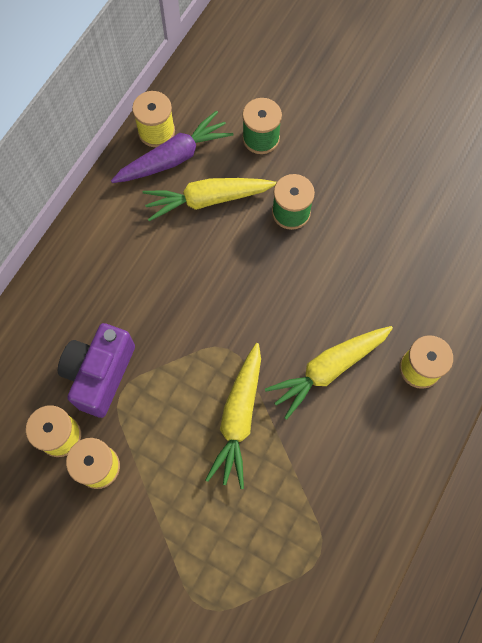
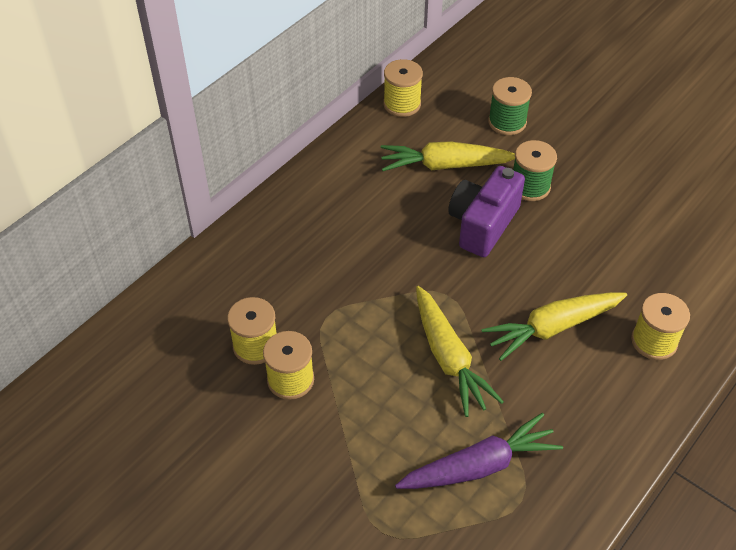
camera: 10 degrees right, 20 degrees down
(100, 374) = (308, 297): purple camera -> purple camera (482, 224)
(174, 158) = (416, 127): purple carrot -> purple carrot (479, 466)
(238, 418) = (448, 358): yellow carrot -> yellow carrot turned 45 degrees counterclockwise

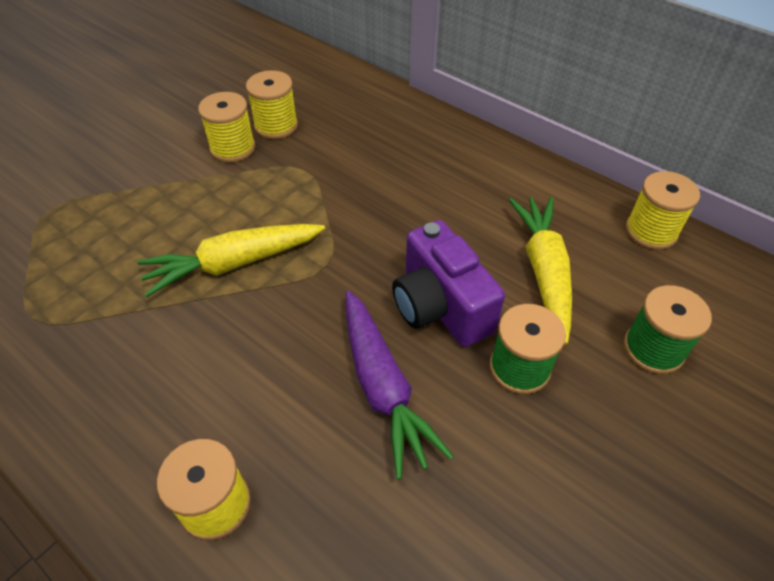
camera: 90 degrees right, 0 degrees up
(479, 466) = (89, 284): purple carrot -> purple carrot (383, 387)
(482, 224) = (440, 306): purple camera -> purple camera turned 150 degrees counterclockwise
(552, 328) = (260, 371): yellow carrot -> none

